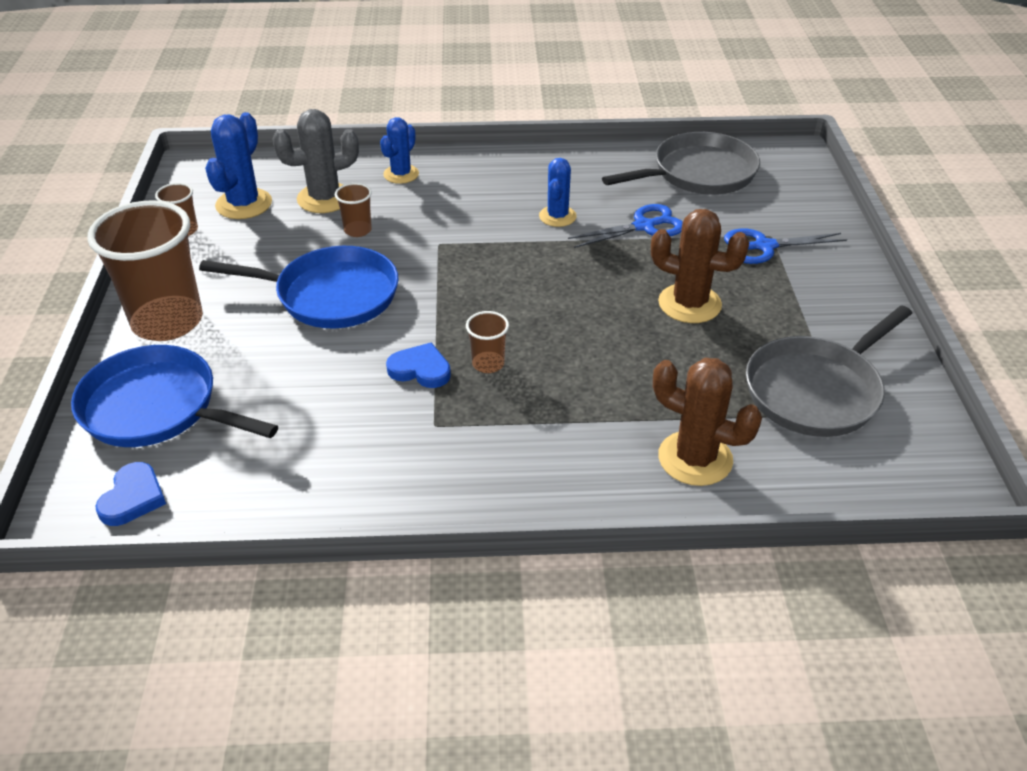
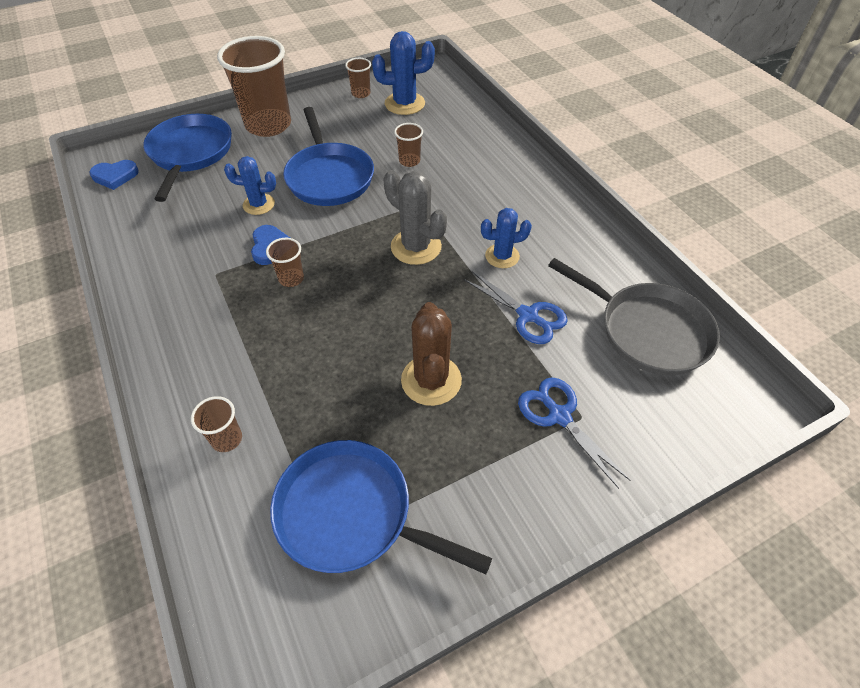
camera: 65 degrees right, 10 degrees up
(324, 198) = (436, 133): grey cactus -> grey cactus (416, 247)
(401, 174) = (494, 155): blue cactus -> blue cactus (259, 204)
(695, 458) = (227, 439): brown cactus -> brown cup
(816, 390) = (351, 514): grey pan -> blue pan

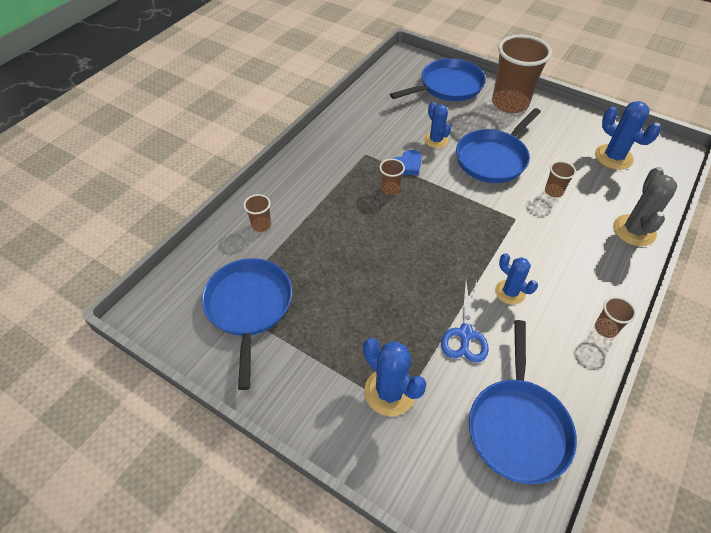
camera: 60 degrees right, 0 degrees up
(115, 176) = (399, 70): blue heart -> none
(361, 93) = (595, 128): brown cup -> brown cup (605, 328)
(416, 247) = (472, 237): grey cactus -> grey cactus (634, 230)
(431, 380) = (366, 301): brown cactus -> none
(559, 416) = (390, 392): blue scissors -> blue cactus
(648, 331) = (517, 426): grey pan -> blue pan

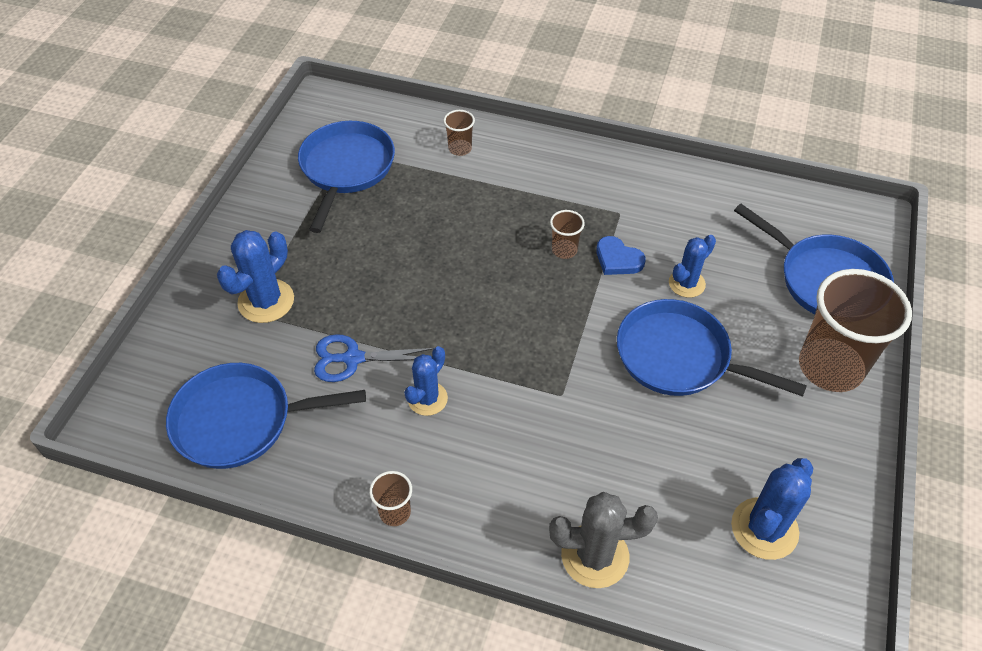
camera: 75 degrees right, 0 degrees up
(249, 307) = (346, 169): blue pan -> blue pan turned 60 degrees counterclockwise
(553, 191) = (639, 441): brown cup -> none

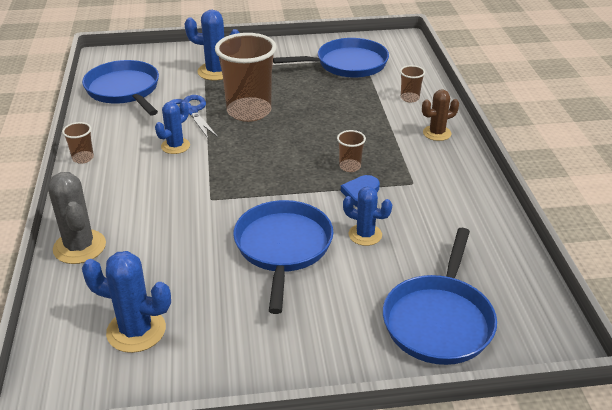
camera: 65 degrees right, 15 degrees down
(427, 399) = (175, 146): blue cactus -> blue cactus turned 60 degrees counterclockwise
(542, 158) = (437, 133): none -> brown cactus
(830, 367) = (332, 342): brown cup -> brown cup (249, 111)

